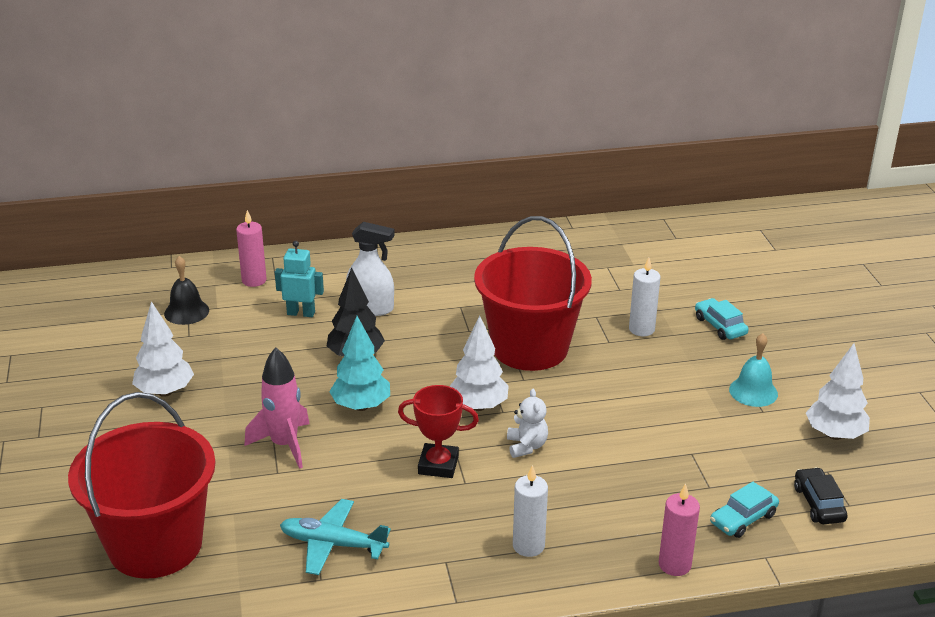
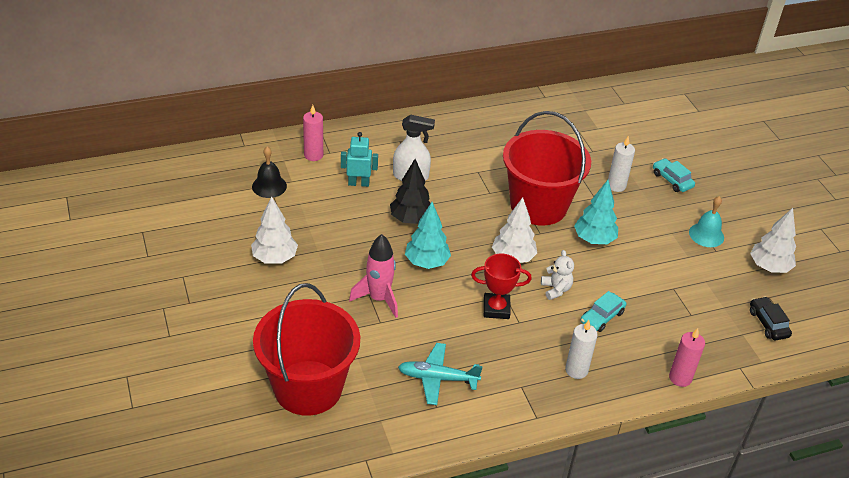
camera: 10 degrees left, 10 degrees up
(595, 390) = (594, 239): none -> turquoise tree
(743, 519) = (719, 338): turquoise car -> turquoise car (602, 317)

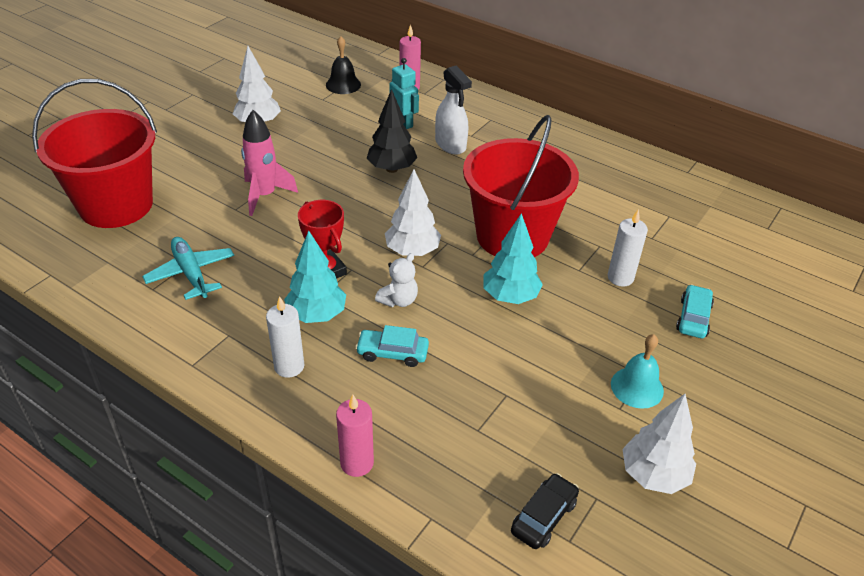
camera: 55 degrees right, 0 degrees up
(426, 262) = (343, 202): turquoise tree -> turquoise tree (317, 315)

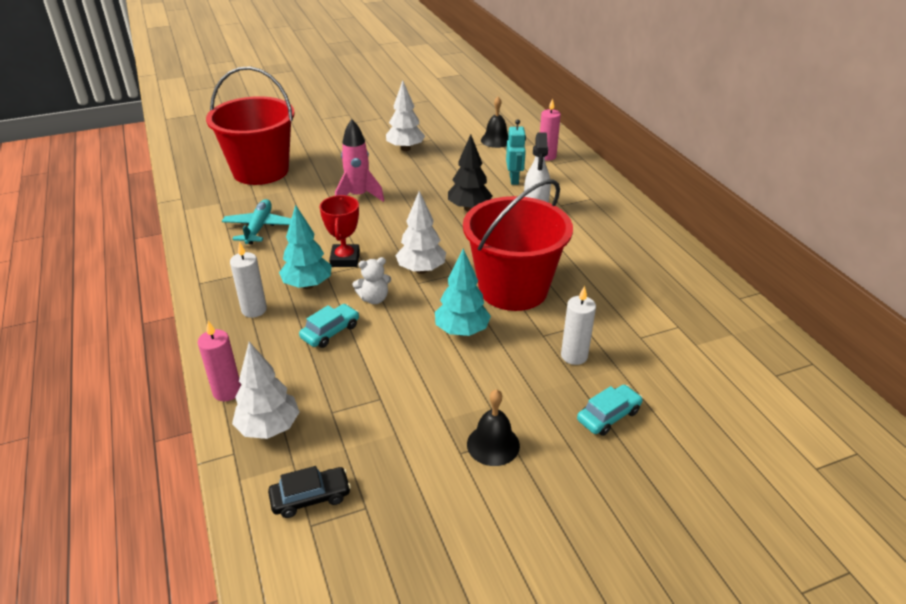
camera: 35 degrees right, 5 degrees down
(392, 353) = (330, 332): turquoise car -> turquoise car turned 90 degrees clockwise
(637, 387) = (493, 444): turquoise bell -> black bell
(653, 475) = (431, 517): white tree -> white tree (269, 428)

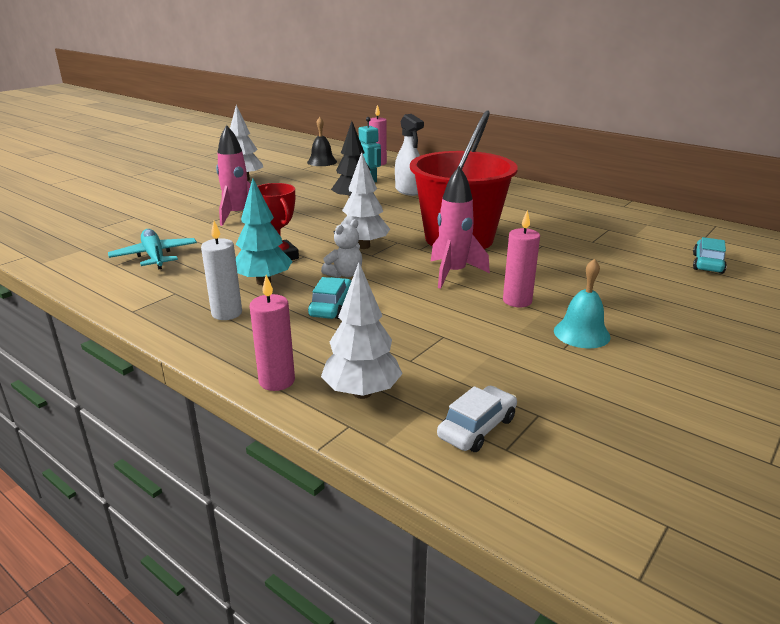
camera: 30 degrees left, 10 degrees down
(260, 171) = (105, 219): red bucket -> none
(310, 497) = (477, 428): black car -> white car
(462, 331) = (453, 273): turquoise tree -> pink rocket
(480, 385) = (517, 301): none -> pink candle
(493, 444) = (581, 333): black bell -> turquoise bell
(574, 356) = (562, 264): white candle -> none
(608, 416) = (637, 289): turquoise car -> turquoise car (707, 263)

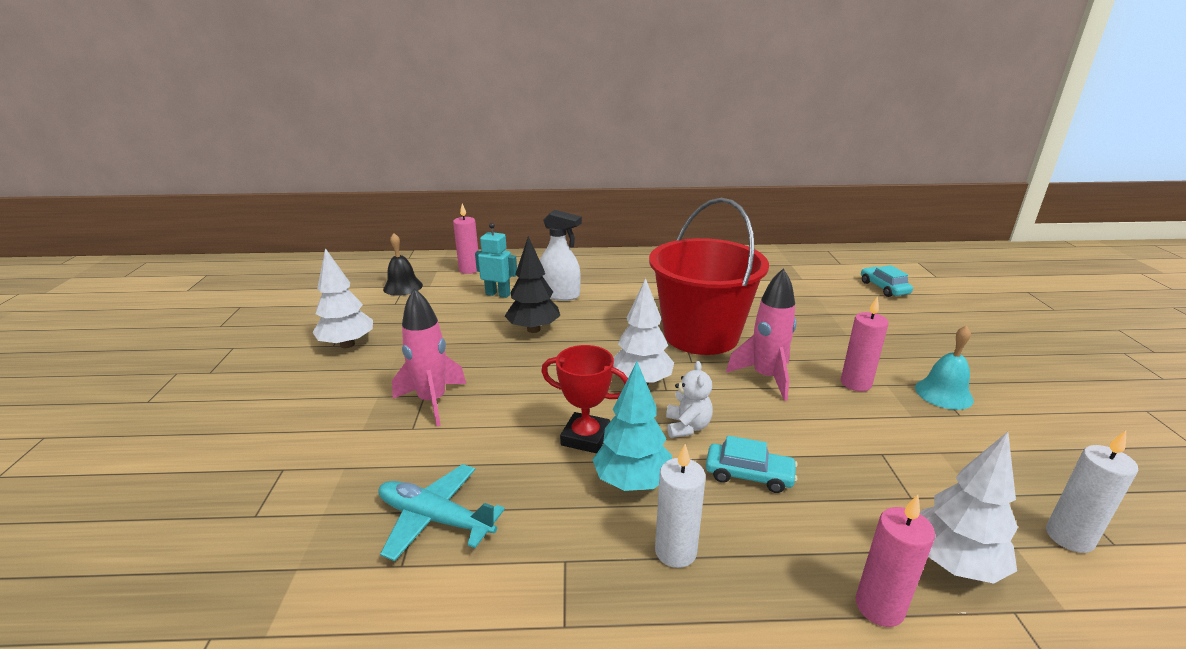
camera: 40 degrees left, 0 degrees up
(331, 306) = (749, 475): turquoise car -> turquoise car turned 135 degrees clockwise
(477, 428) = (1069, 537): white car -> white candle

